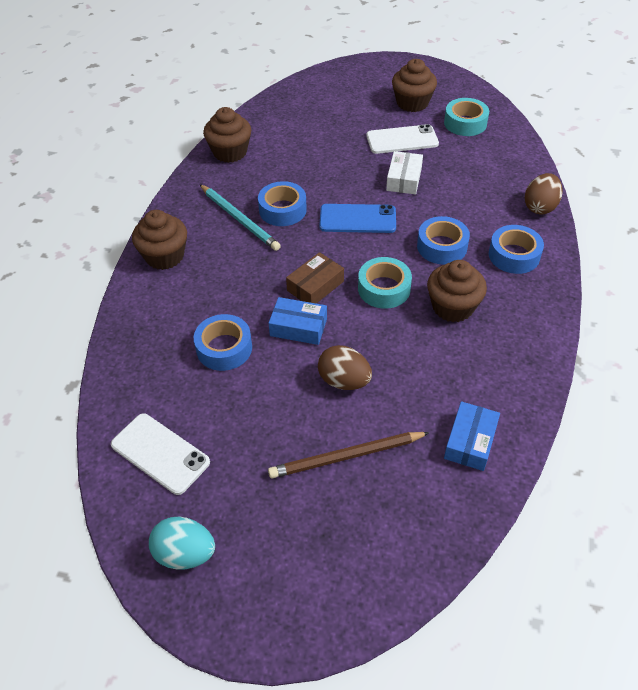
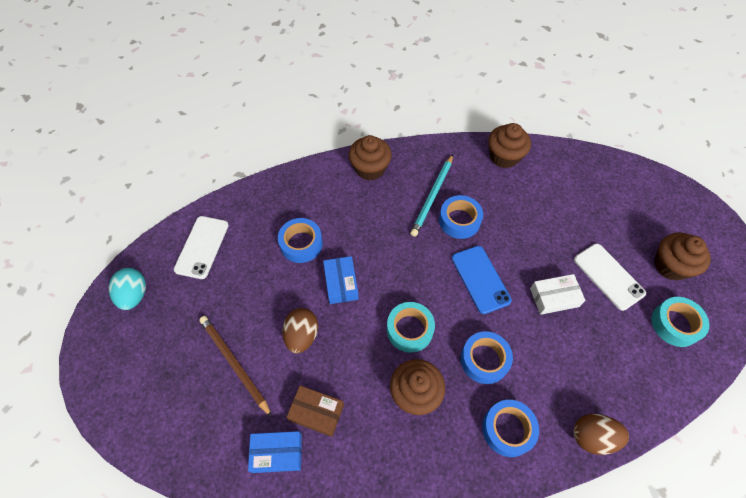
camera: 65 degrees right, 10 degrees up
(315, 286) = (388, 278): brown box -> brown box (316, 413)

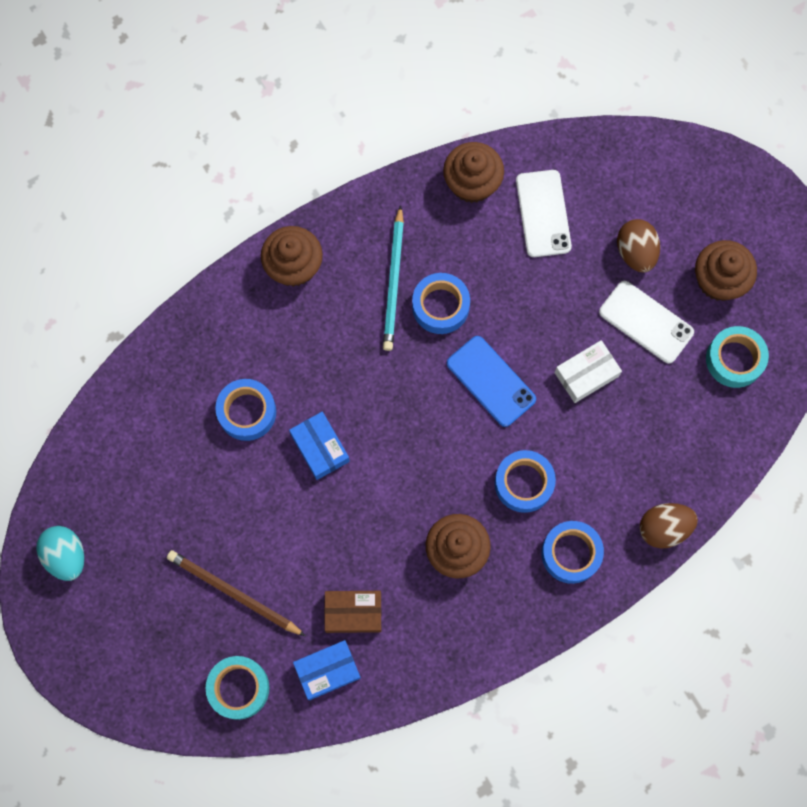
camera: 20 degrees left, 15 degrees up
(202, 247) = (119, 462): white phone -> white phone (543, 213)
(302, 336) = (299, 531): brown egg -> brown egg (635, 252)
(409, 329) = (425, 477): turquoise tape -> turquoise tape (238, 688)

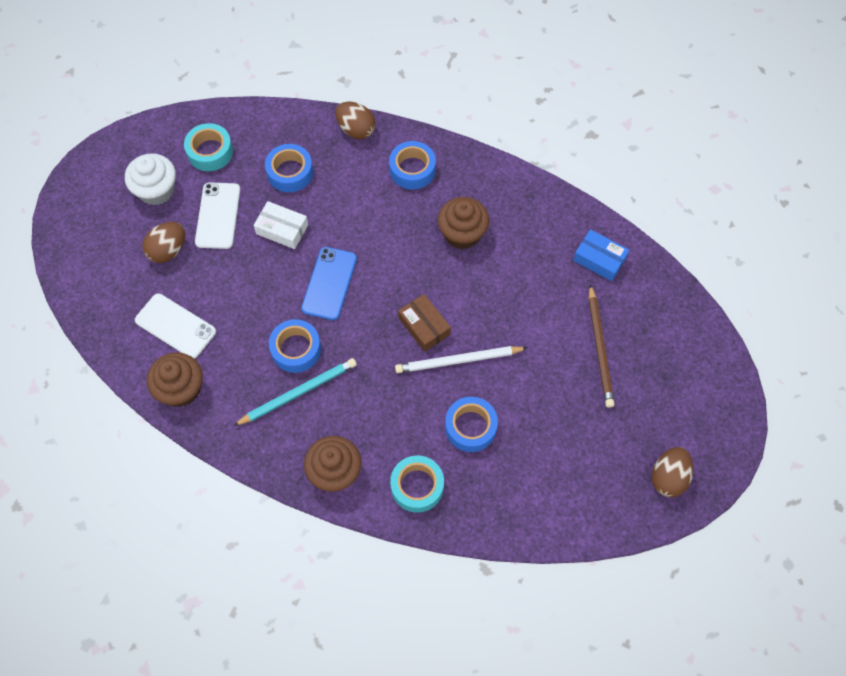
camera: 125 degrees left, 10 degrees down
(66, 556) = (668, 477): turquoise egg -> brown egg
(238, 688) = (655, 303): turquoise tape -> turquoise tape (417, 486)
(320, 448) = (459, 361): blue box -> white pencil
(353, 613) = (551, 268): brown box -> brown box (424, 326)
(524, 483) = (386, 222): blue tape -> blue tape (290, 172)
(543, 213) = (175, 326): white phone -> white phone turned 75 degrees clockwise
(719, 280) = (156, 190): brown cupcake -> white cupcake

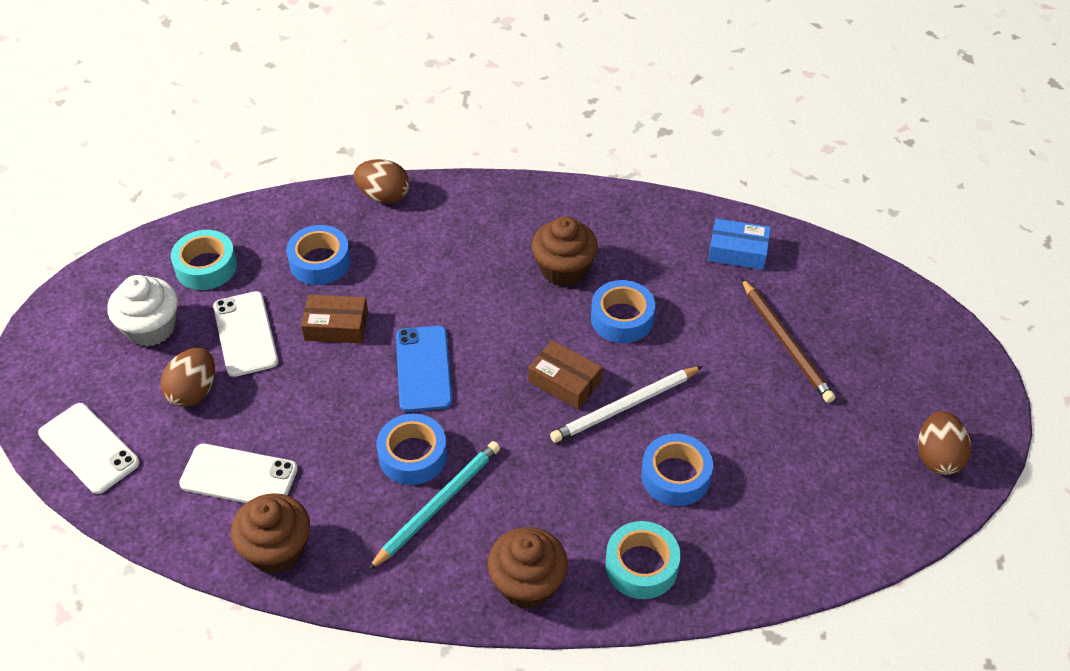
camera: 20 degrees left, 15 degrees down
(86, 272) = (89, 448): none -> white phone
(282, 229) = (336, 326): white box -> brown box
(412, 169) = (472, 219): blue tape -> blue tape (622, 318)

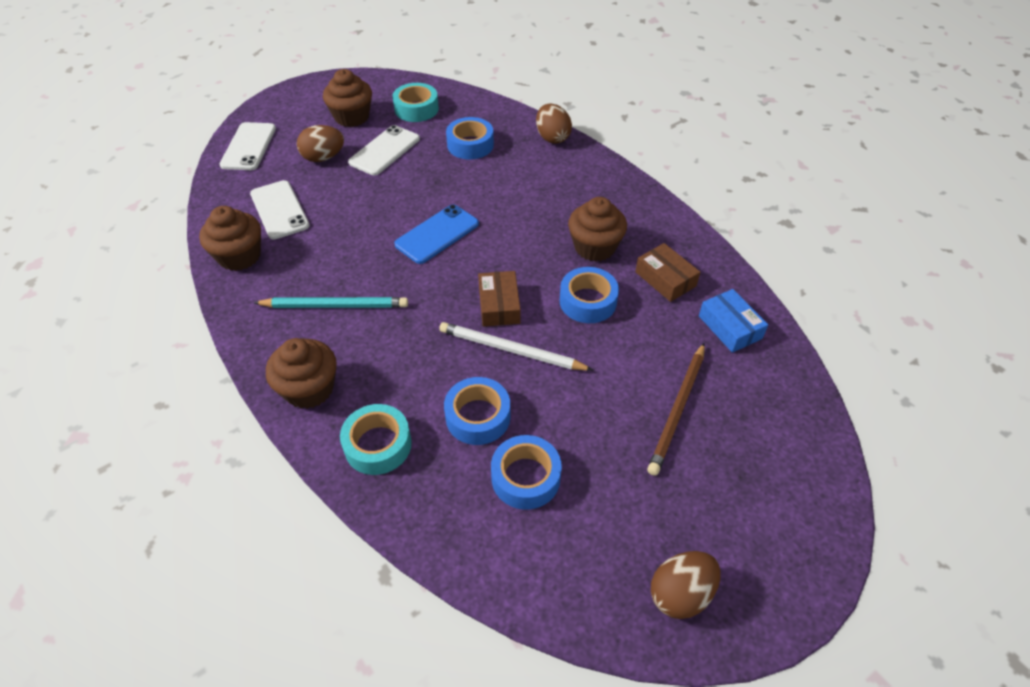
camera: 50 degrees right, 0 degrees up
(151, 328) = (352, 117): white cupcake -> brown cupcake
(336, 326) = (429, 180): brown box -> brown box (665, 279)
(413, 455) = (363, 271): blue tape -> blue tape (525, 477)

